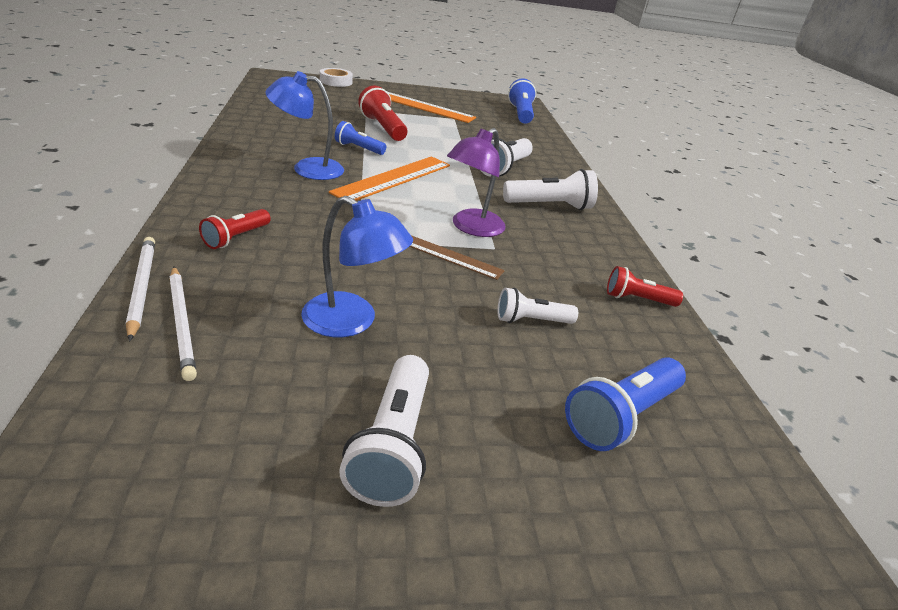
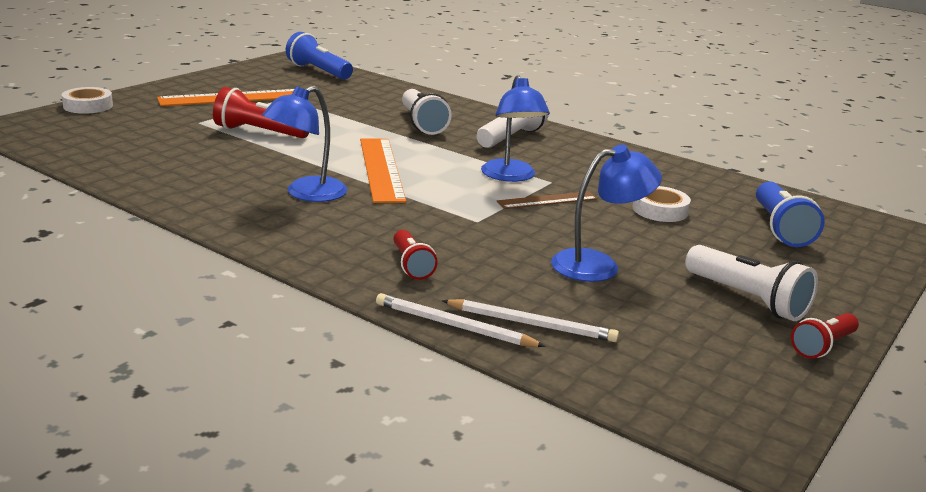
camera: 45 degrees left, 10 degrees down
(358, 148) = (293, 159): blue flashlight -> none
(471, 228) = (511, 176): purple lamp -> blue lamp
(531, 320) = (660, 210): white flashlight -> white tape
(637, 299) = (670, 170): red flashlight -> red flashlight (823, 346)

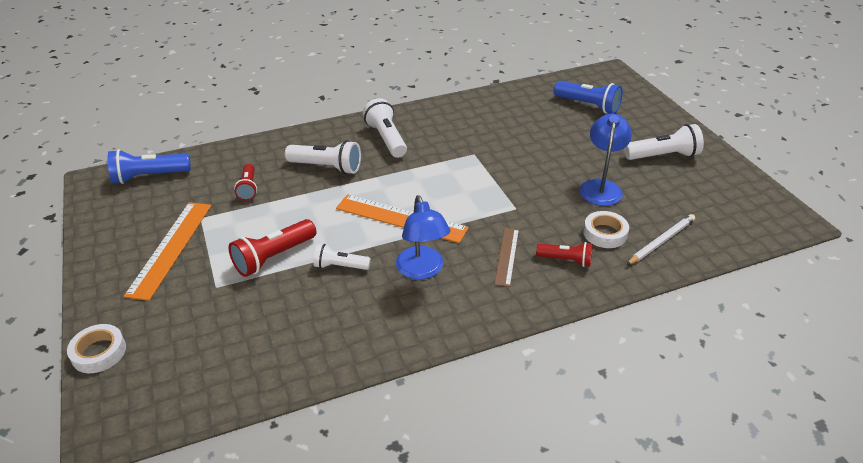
camera: 55 degrees left, 15 degrees up
(274, 159) = (340, 266): none -> white flashlight
(454, 326) = (652, 272): white pencil -> none
(511, 176) = (454, 166): blue lamp -> none
(547, 200) = (502, 167): brown ruler -> brown ruler (506, 256)
(660, 210) = (541, 133): white tape -> white tape (605, 233)
(823, 346) = (718, 157): red flashlight -> red flashlight (248, 188)

